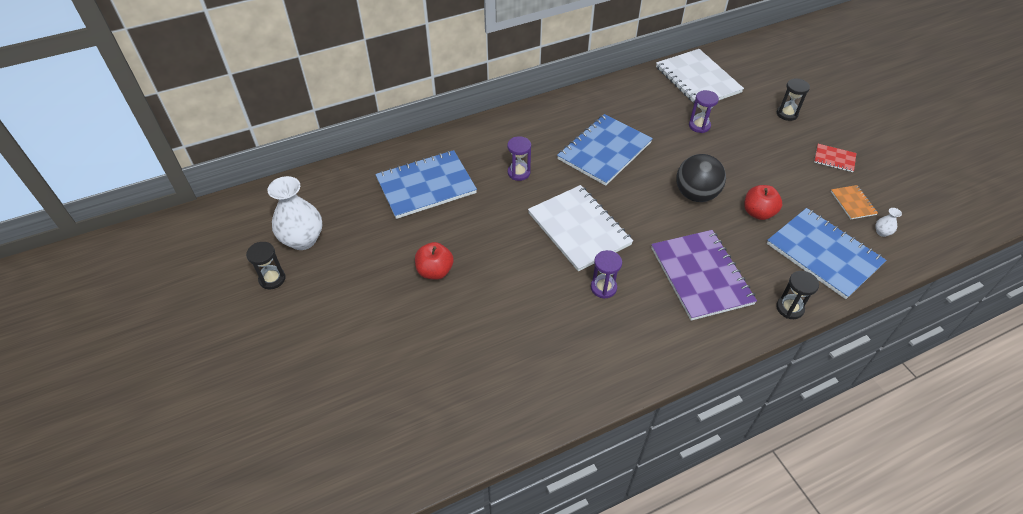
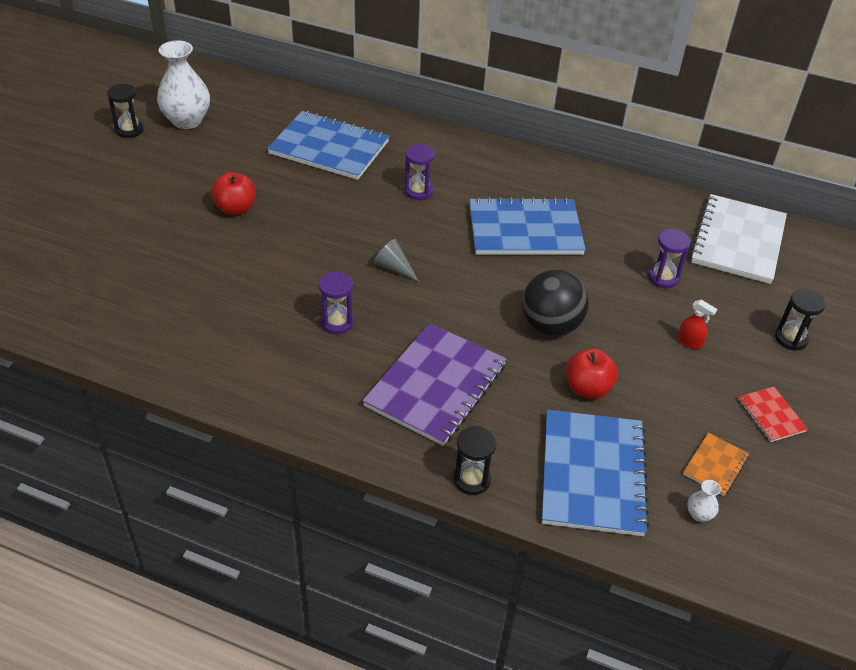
camera: 45 degrees right, 5 degrees down
(579, 229) = (394, 267): white notebook -> grey cone
(757, 150) = (689, 342): none -> red spray bottle

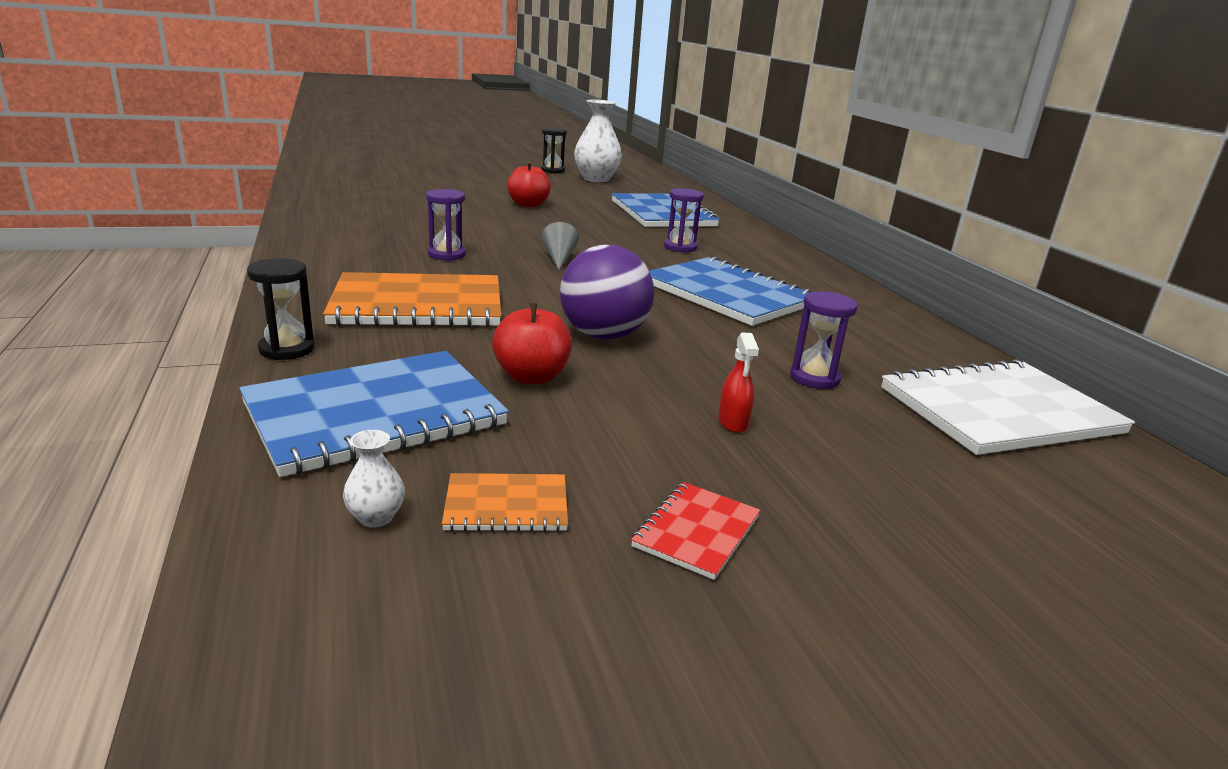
camera: 50 degrees right, 20 degrees down
(436, 385) = (418, 305): purple notebook -> orange notebook
(550, 326) = (603, 336): black ball -> purple ball
(791, 338) = (903, 506): black hourglass -> none

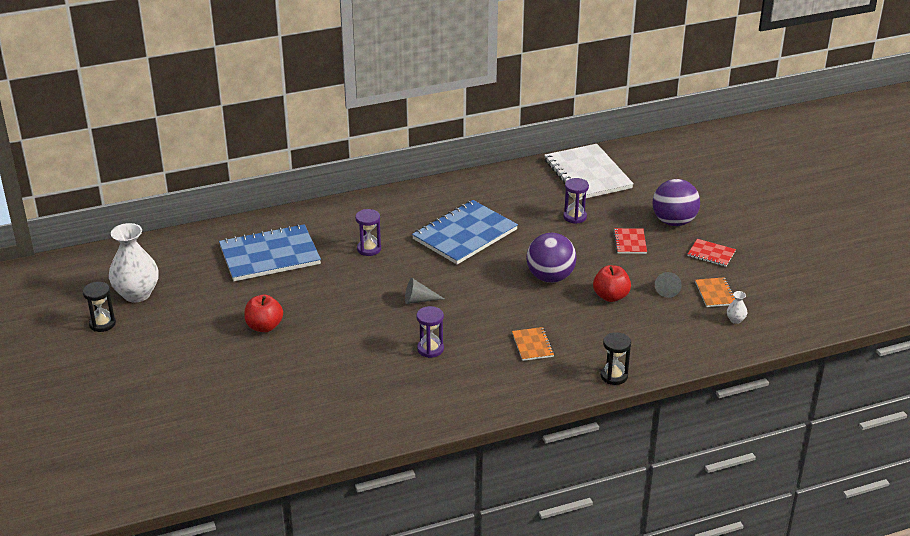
camera: 90 degrees left, 10 degrees up
(375, 414) = (666, 334): blue notebook -> none
(418, 305) = (532, 345): orange notebook -> orange notebook, size x0.46
(544, 441) = (667, 288): none -> grey cone
(733, 422) = (630, 242): red spray bottle -> red notebook
(844, 495) = (674, 222): none -> purple ball

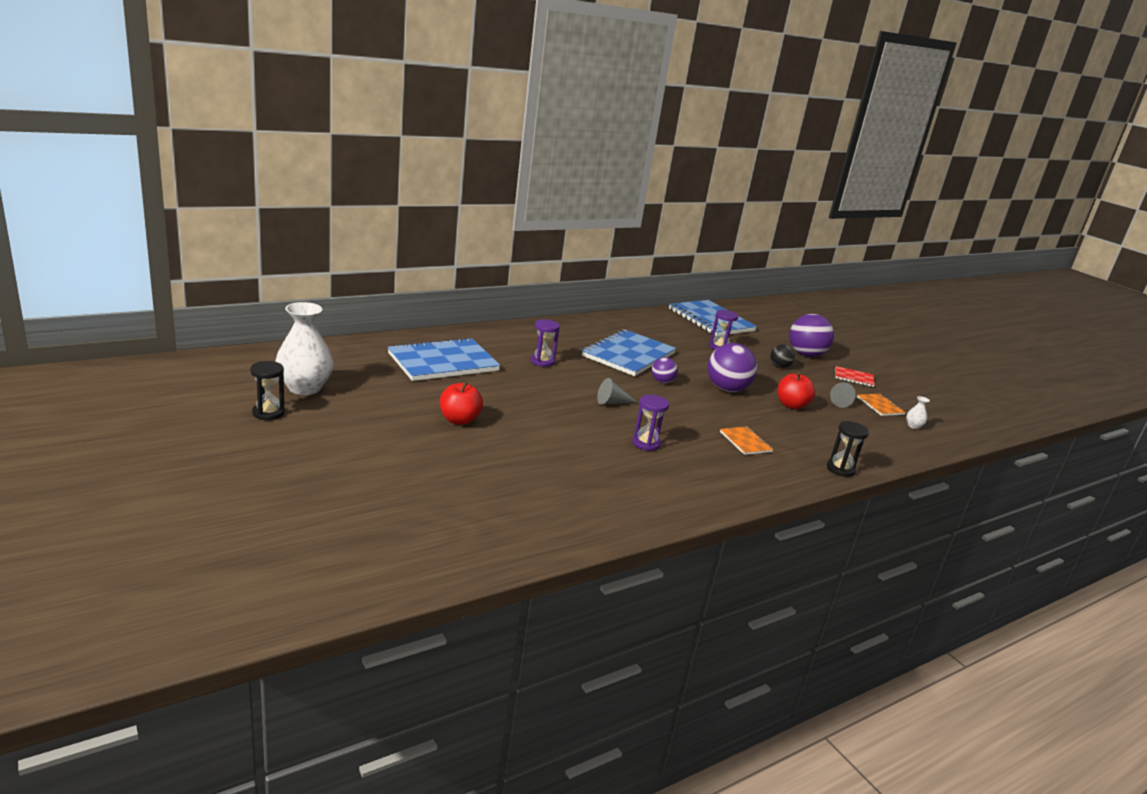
camera: 15 degrees left, 10 degrees down
(484, 270) = (662, 381): none -> purple ball
(587, 174) = (711, 320): white notebook -> blue notebook
(630, 242) = (779, 367): red notebook -> black ball

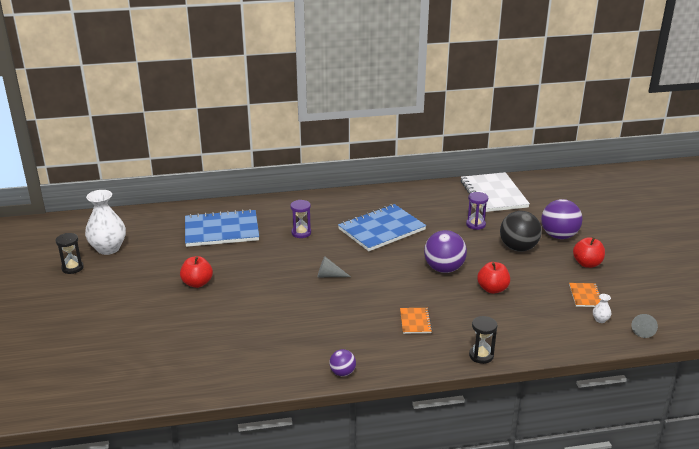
camera: 25 degrees right, 5 degrees up
(646, 443) = (327, 315): purple hourglass -> none
(662, 381) = (390, 258): purple ball -> purple ball (342, 373)
(711, 320) = (493, 194): blue notebook -> white notebook
(779, 367) = (518, 248): black ball -> black ball, size x1.88
(836, 401) = (543, 288): grey cone -> grey cone (643, 329)
(854, 378) = (587, 264): red notebook -> red apple

